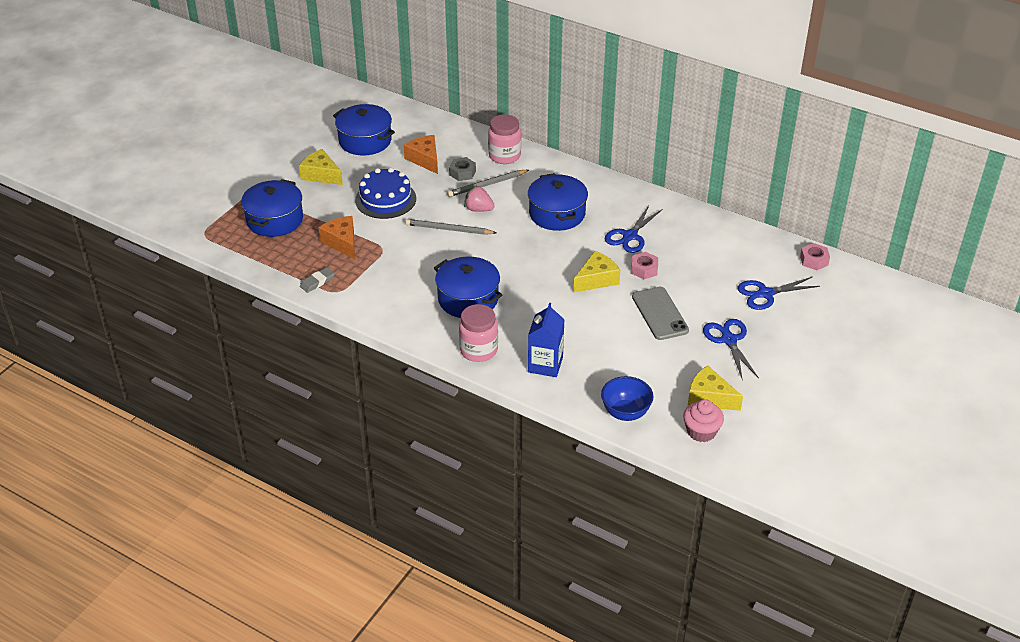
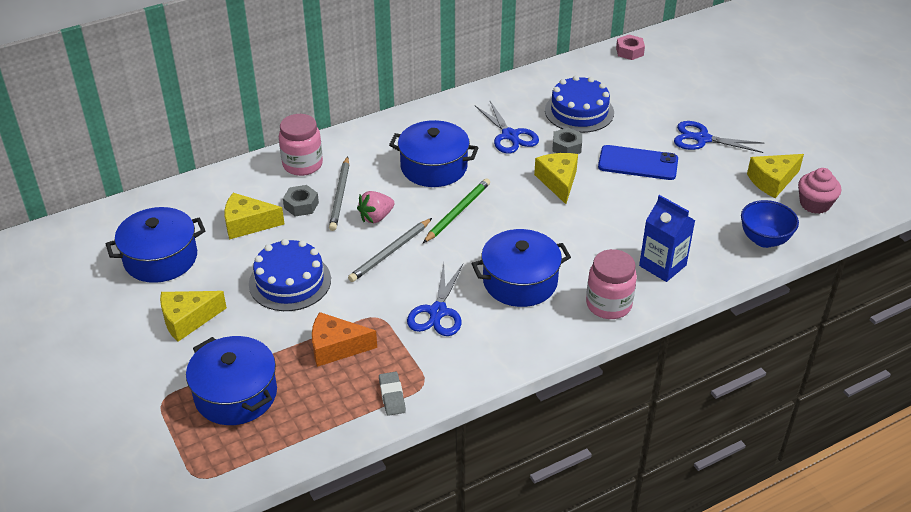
camera: 60 degrees left, 0 degrees up
(425, 159) = (248, 224): orange cheese -> yellow cheese
(517, 243) = (457, 212): none -> green pencil
(644, 269) = (566, 147): pink nut -> grey nut
(659, 313) = (638, 163): grey phone -> blue phone
(697, 260) = (579, 111): none -> blue cake
(765, 294) = (654, 94): blue scissors -> blue scissors (437, 312)

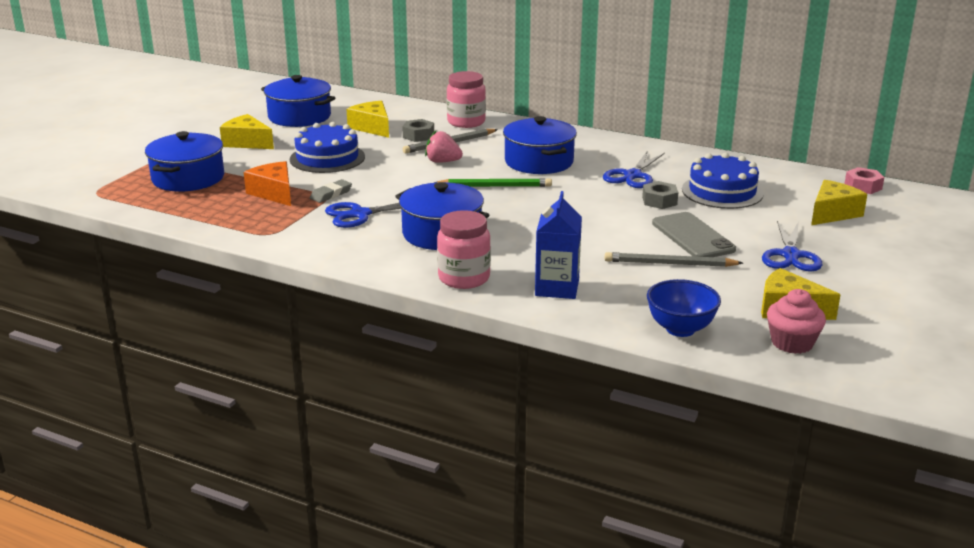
camera: 55 degrees right, 15 degrees down
(390, 252) = (408, 178): grey pencil -> grey pencil (669, 264)
(392, 396) = (242, 227): grey eraser -> grey eraser (331, 194)
(558, 182) = (603, 211): yellow cheese -> yellow cheese (832, 213)
(638, 163) = (692, 236): blue phone -> grey phone
(702, 139) = (790, 255): blue scissors -> blue scissors turned 150 degrees counterclockwise

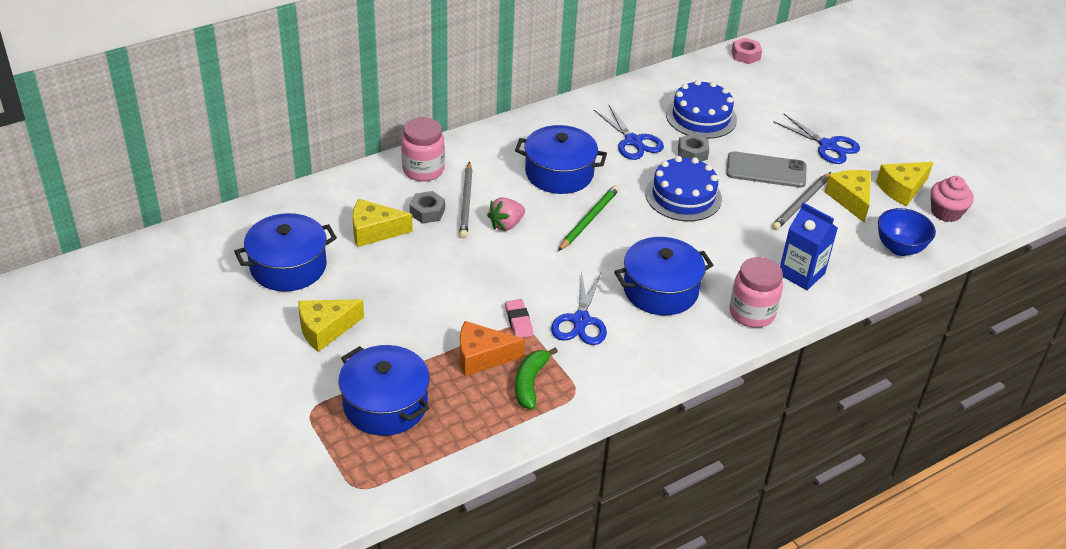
camera: 60 degrees left, 15 degrees up
(262, 215) = (530, 383): none -> green banana
(327, 158) = (426, 290): blue cake -> blue cake (683, 196)
(331, 194) = (518, 321): grey eraser -> pink eraser
(832, 213) = (778, 92): yellow cheese -> yellow cheese (850, 199)

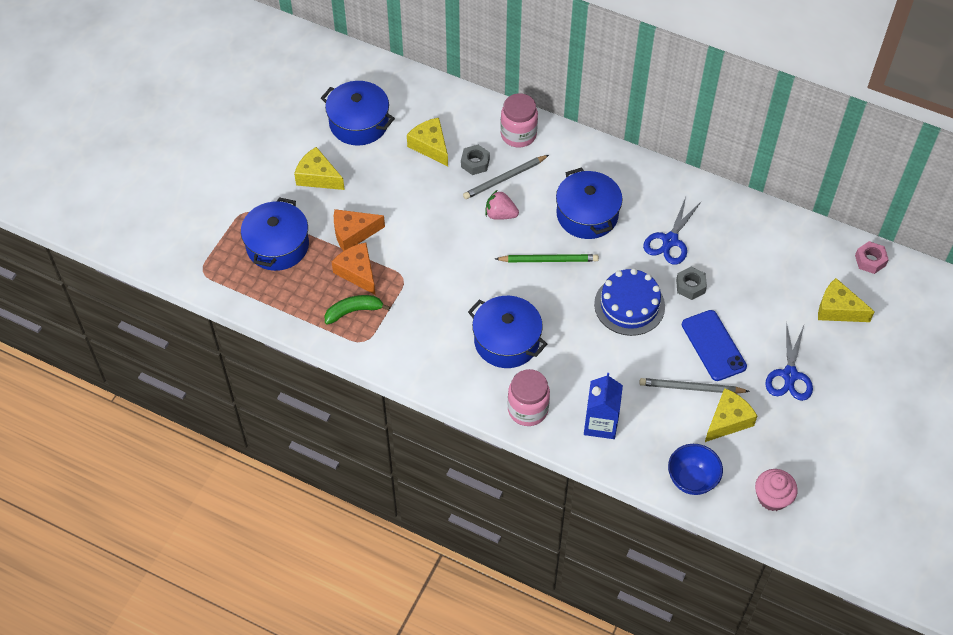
camera: 60 degrees right, 15 degrees up
(428, 337) = (353, 233): none -> orange cheese
(518, 321) = (407, 274): pink eraser -> none
(580, 321) = (435, 309): blue scissors -> none
(701, 117) = (746, 270): blue cake -> none
(766, 170) = (713, 345): grey phone -> blue phone
(902, 189) = (776, 453): yellow cheese -> yellow cheese (838, 309)

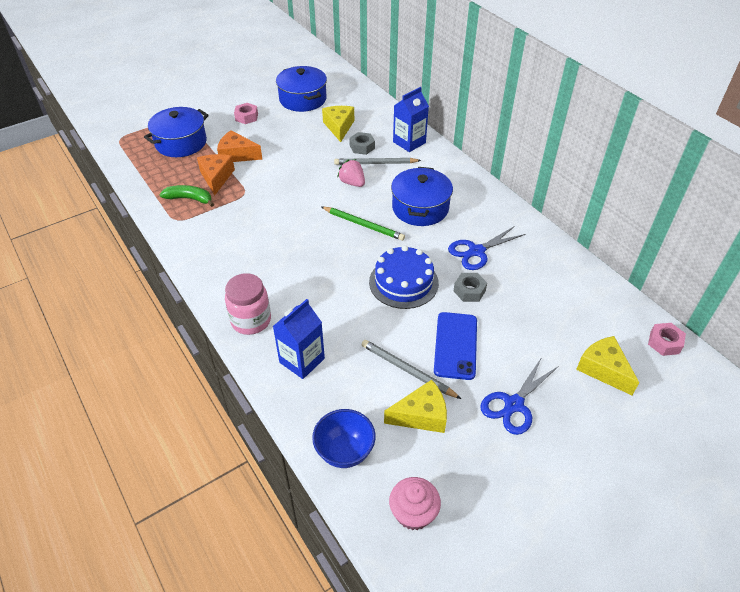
camera: 30 degrees right, 10 degrees down
(318, 177) = (246, 117): yellow cheese -> pink nut
(506, 341) = (280, 264): blue pot -> none
(518, 135) = (409, 142): pink jar -> blue carton

